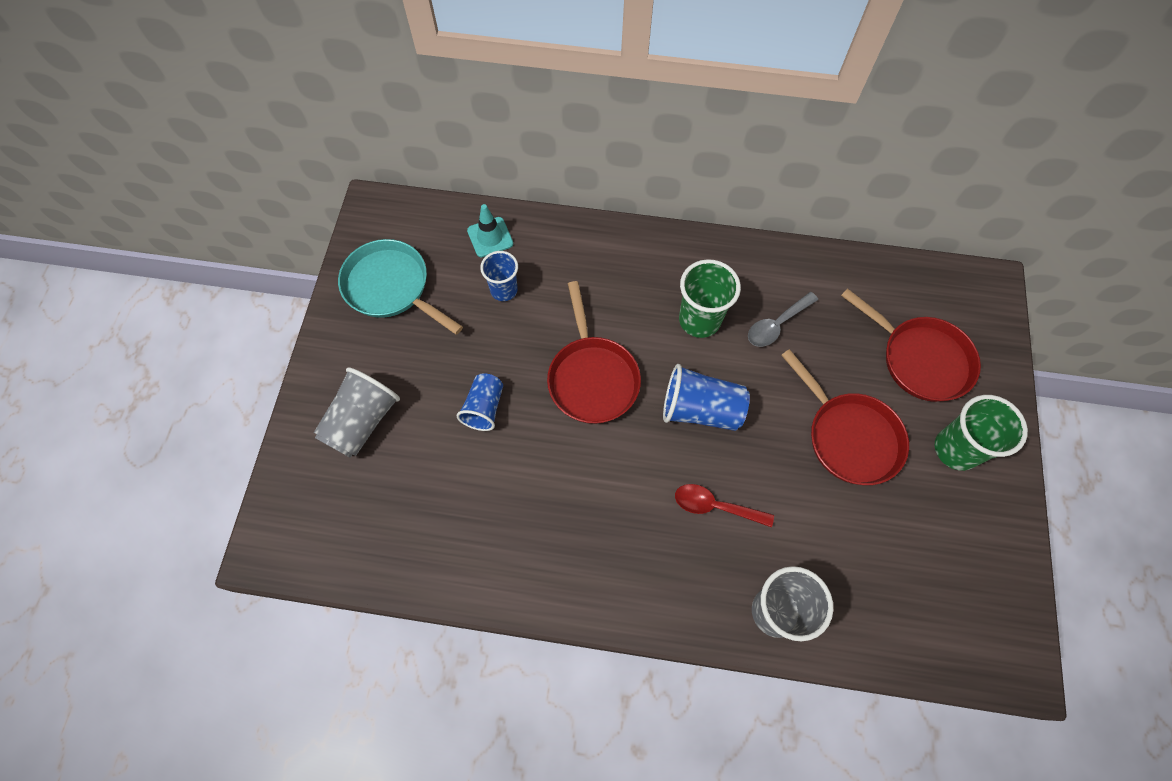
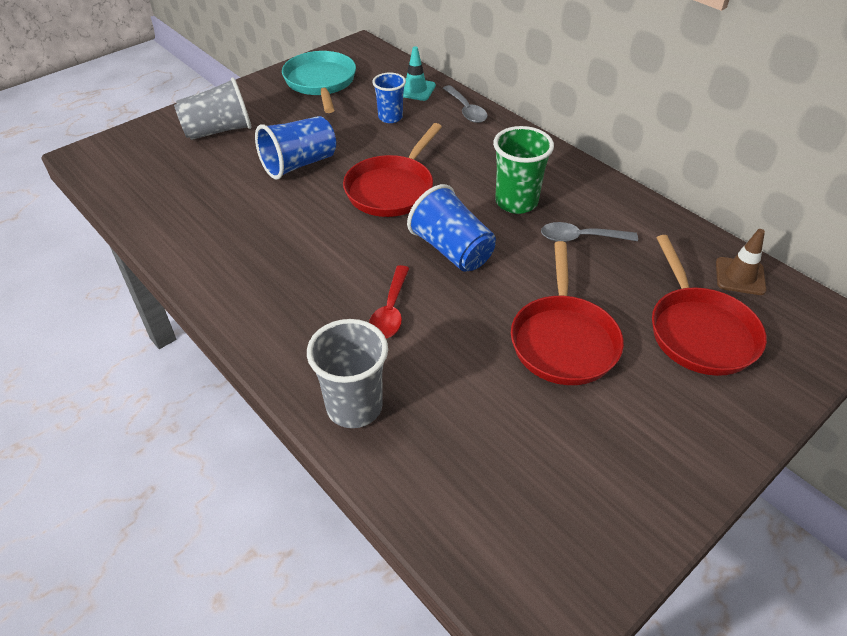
camera: 40 degrees right, 20 degrees down
(484, 408) = (299, 164): blue cup -> blue cup, size x1.52
(560, 235) = (466, 110): none -> grey spoon
(715, 506) = (390, 311): red spoon -> red spoon turned 135 degrees counterclockwise
(904, 284) = (740, 276): none -> brown traffic cone
(955, 449) = (666, 413): green cup -> none

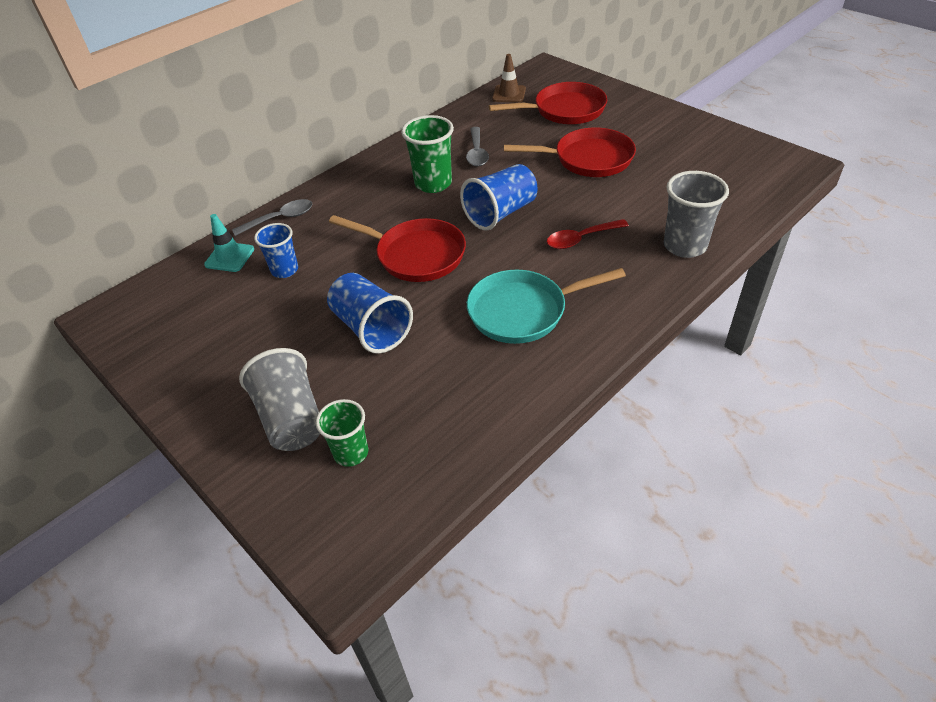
camera: 90 degrees left, 0 degrees up
(172, 158) = (351, 453): none -> green cup
(321, 82) = (191, 338): turquoise pan -> turquoise pan (523, 311)
(390, 311) = (581, 239): red spoon -> red spoon turned 150 degrees clockwise

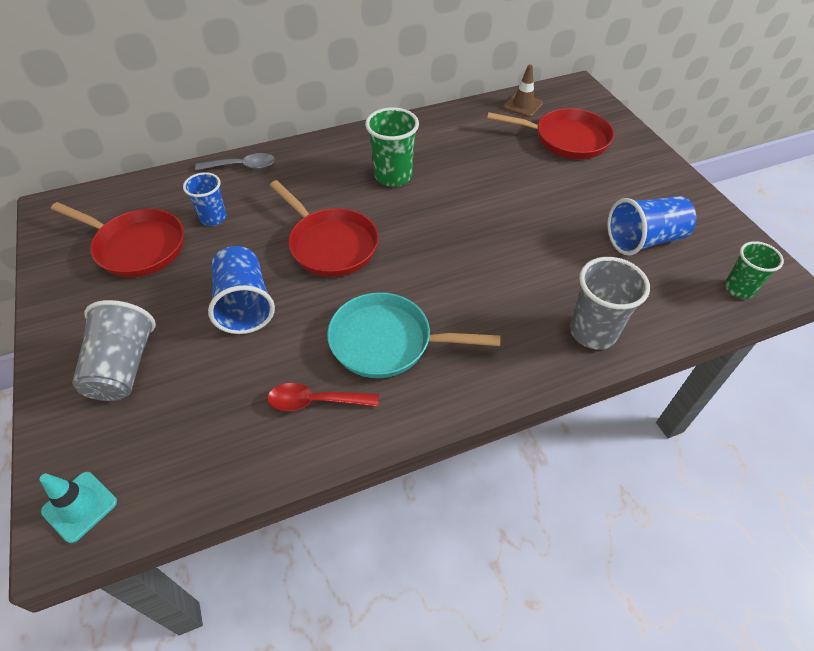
camera: 20 degrees right, 5 degrees up
(229, 257) = (179, 189): turquoise traffic cone -> turquoise traffic cone (80, 506)
(351, 453) = (146, 423): green cup -> green cup (739, 289)
(477, 153) = (453, 158): grey spoon -> none
(501, 213) = (434, 229): blue cup -> blue cup (644, 240)
(581, 239) = (492, 285): red spoon -> red spoon (315, 401)
(588, 159) = (555, 200): red pan -> red pan (137, 247)

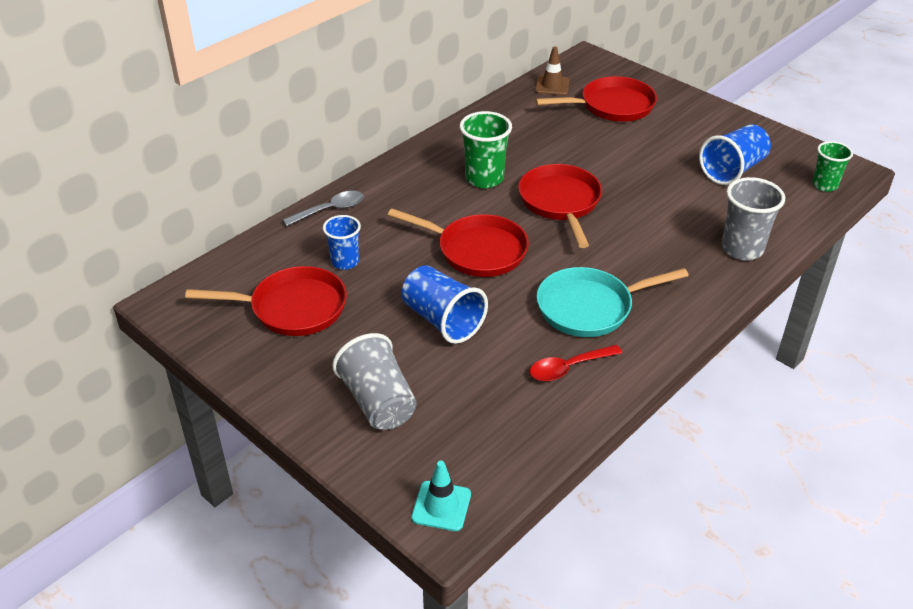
camera: 25 degrees left, 10 degrees down
(444, 221) = (560, 203): none -> red pan

